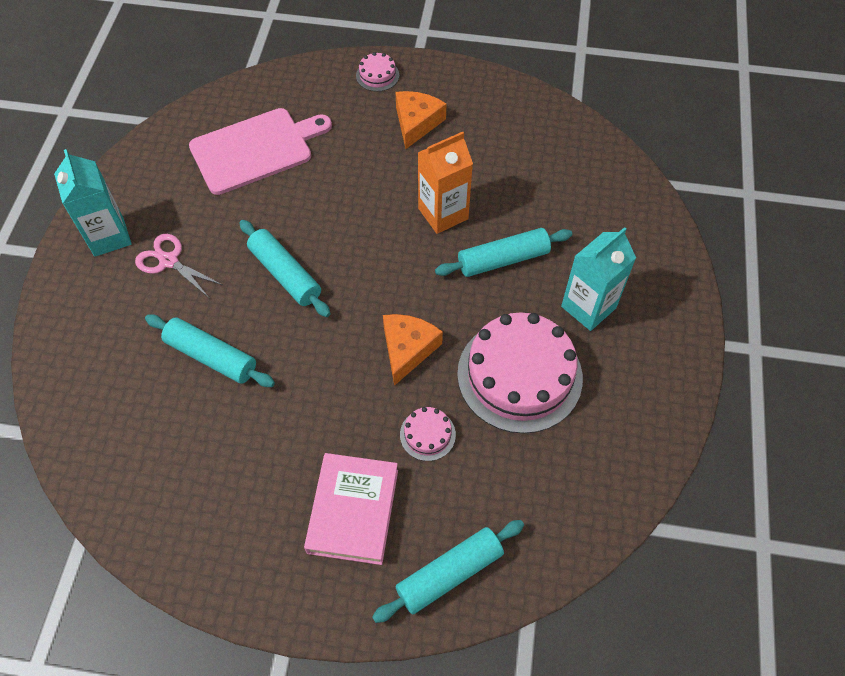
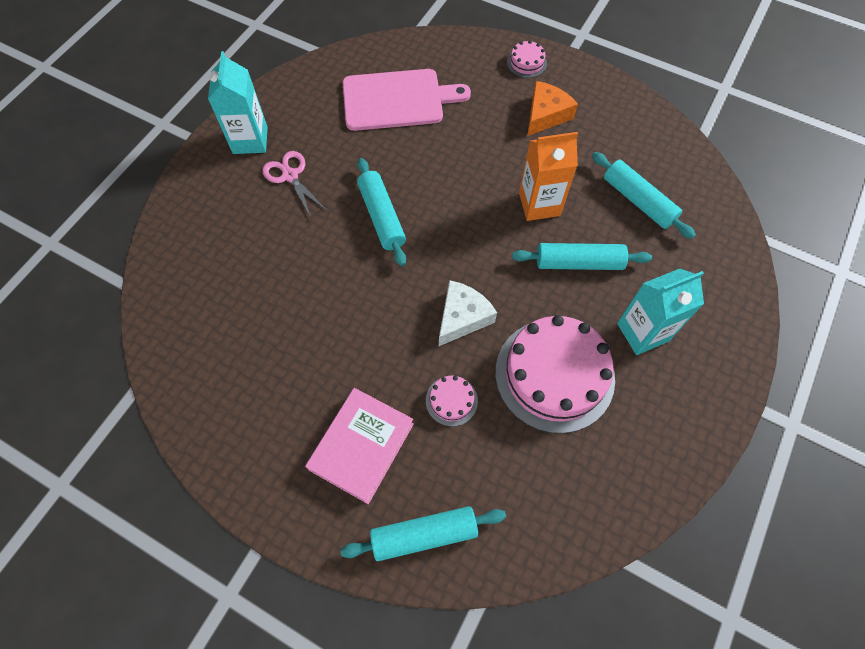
camera: 20 degrees right, 5 degrees up
(211, 356) = (294, 269): turquoise rolling pin -> turquoise rolling pin (638, 201)
(407, 349) = (462, 317): orange cheese -> white cheese

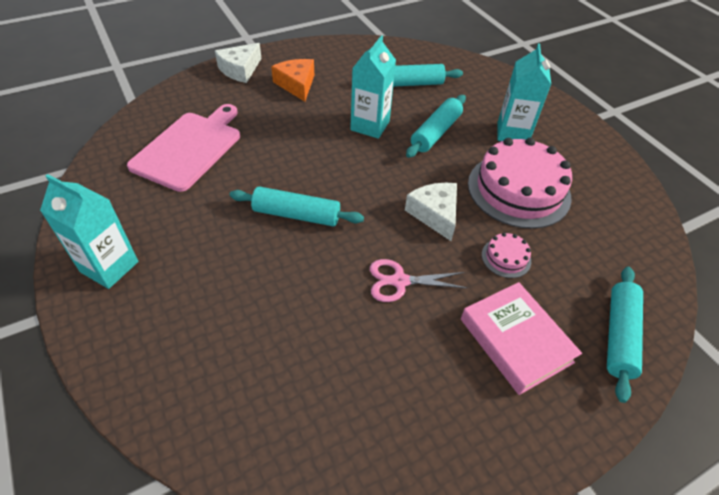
camera: 60 degrees left, 15 degrees down
(290, 176) = (187, 256): pink scissors -> pink scissors (399, 281)
(526, 62) = (240, 70): pink cake -> white cheese
(539, 204) = (370, 126): orange carton -> turquoise carton

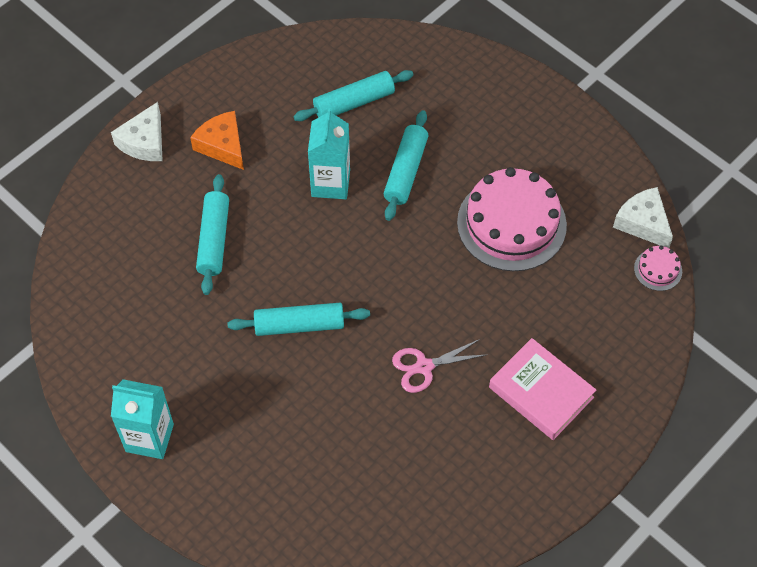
camera: 15 degrees left, 10 degrees up
(189, 148) = (148, 277): pink cutting board -> none
(435, 214) = (435, 281): white cheese -> white cheese (643, 223)
(506, 258) = (515, 310): pink cake -> pink cake (658, 269)
(512, 133) = (489, 145): turquoise carton -> none
(619, 335) = (629, 359): turquoise rolling pin -> turquoise rolling pin (214, 239)

